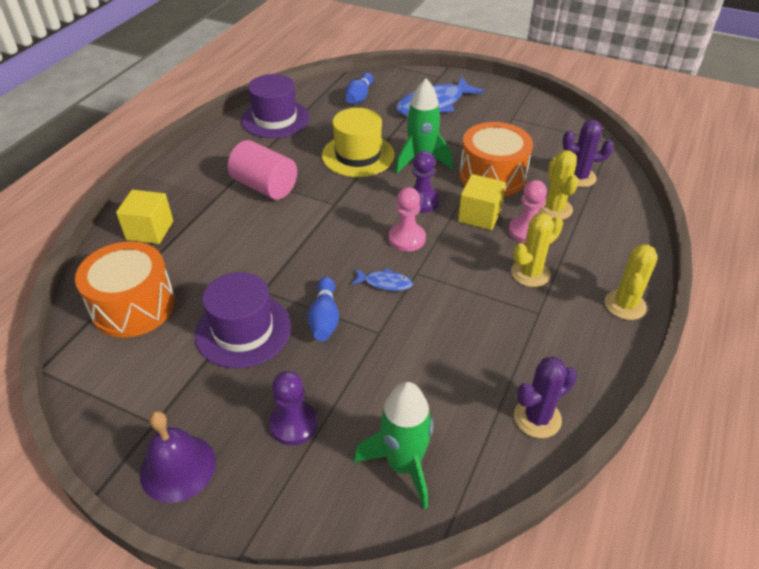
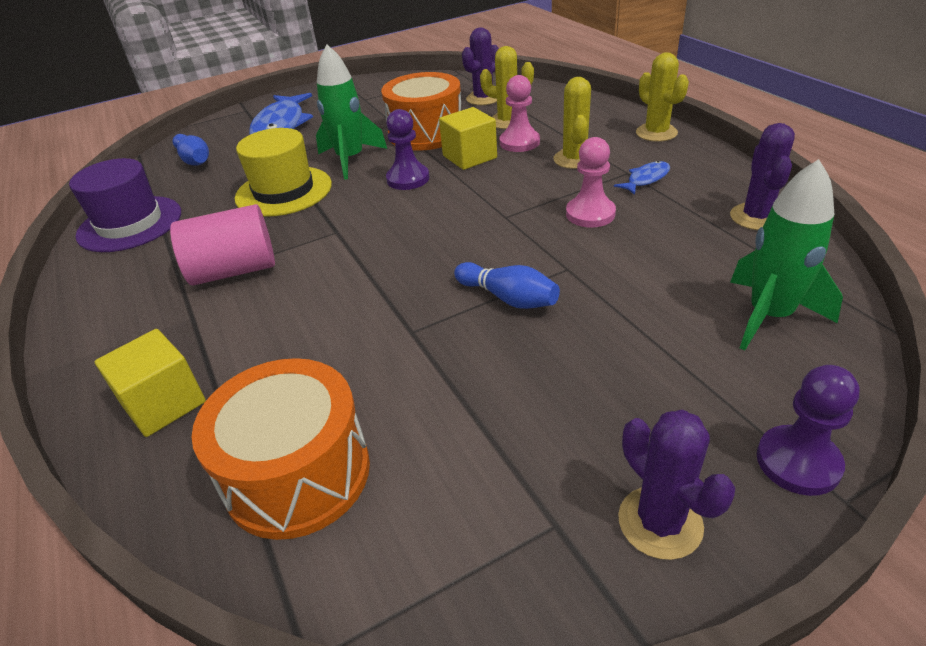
camera: 50 degrees left, 5 degrees down
(178, 467) = (660, 522): purple bell -> purple cactus
(243, 330) = (463, 371): purple hat -> none
(293, 424) = (656, 379): purple pawn -> purple pawn (798, 462)
(385, 283) = (498, 240): blue fish -> blue fish (646, 179)
(407, 238) = (450, 205): pink pawn -> pink pawn (590, 214)

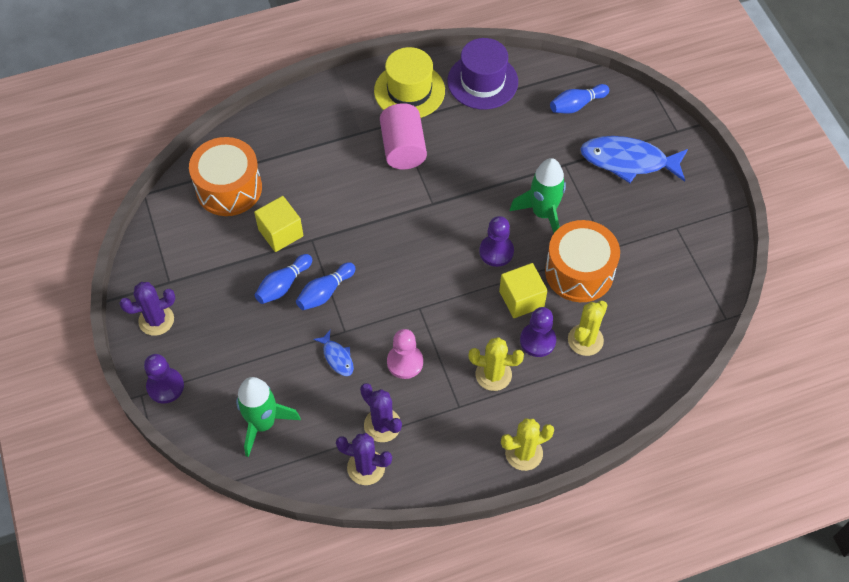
camera: 95 degrees right, 20 degrees up
(164, 403) = (292, 130): yellow cube -> yellow cube (280, 233)
(284, 191) = (502, 169): yellow hat -> yellow hat (409, 91)
(483, 98) = (646, 329): purple cactus -> purple cactus (382, 425)
(509, 345) = (283, 285): none -> blue bowling pin
(519, 142) = (537, 340): pink pawn -> purple pawn
(646, 179) = (443, 415): blue fish -> blue fish (337, 357)

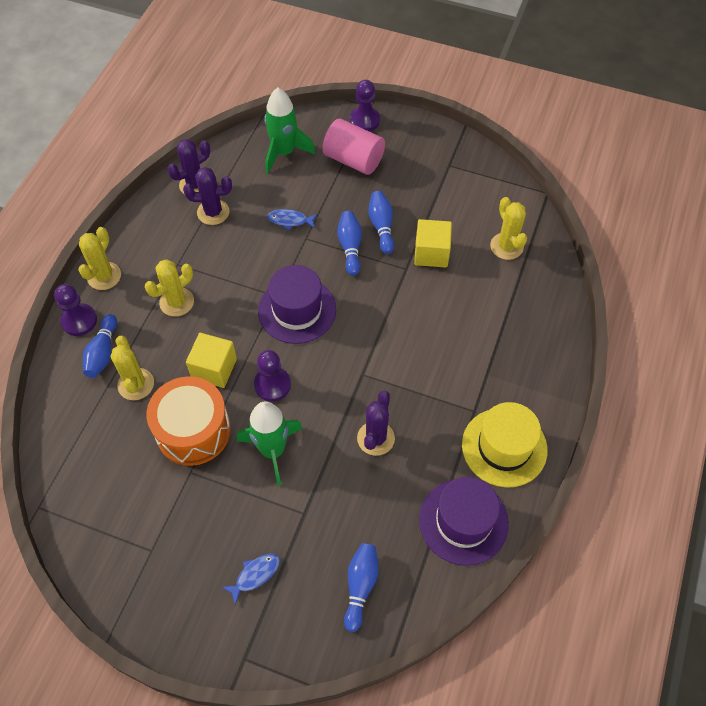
camera: 130 degrees right, 0 degrees up
(156, 320) = (422, 142): purple cactus -> purple cactus (375, 438)
(229, 188) = (506, 246): orange drum -> yellow cactus
(403, 148) = (440, 394): pink cylinder -> pink cylinder (353, 160)
(405, 362) = (244, 256): pink pawn -> none
(419, 284) = (297, 310): none -> purple hat
(537, 340) = (170, 351): purple pawn -> purple pawn (79, 320)
(585, 387) = (103, 352): none -> blue bowling pin
(628, 161) = (255, 575): blue fish -> blue fish, size x0.47

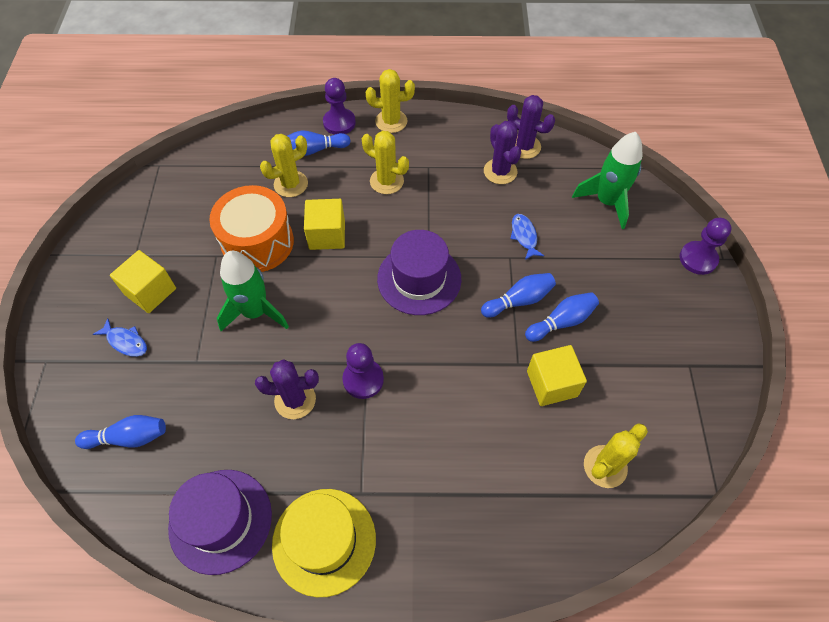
camera: 70 degrees right, 0 degrees up
(205, 542) = (150, 291): none -> yellow cube
(272, 385) = (326, 287): purple pawn -> purple pawn (363, 379)
(353, 160) = (636, 266): pink cylinder -> none

